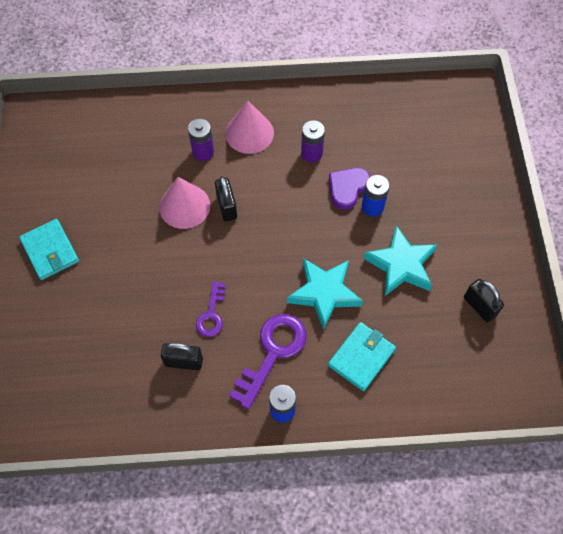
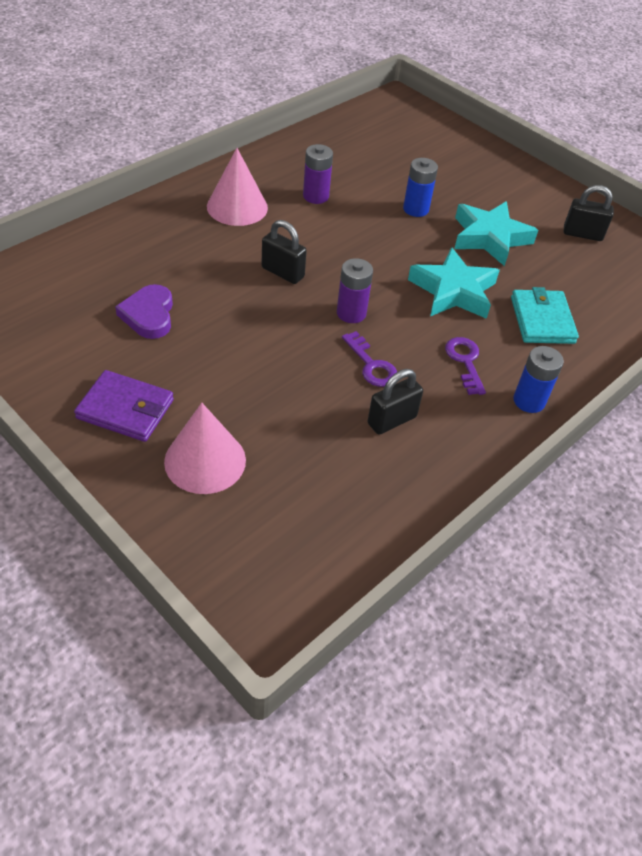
camera: 45 degrees left, 15 degrees down
(50, 251) = (125, 409): turquoise wallet -> purple wallet
(184, 206) = (238, 293): pink cone -> pink cone (205, 460)
(203, 152) = (206, 241): purple battery -> purple battery (351, 313)
(272, 352) = (465, 361): purple key -> purple key, size x0.58
(347, 188) = (378, 206): purple heart -> purple heart (149, 315)

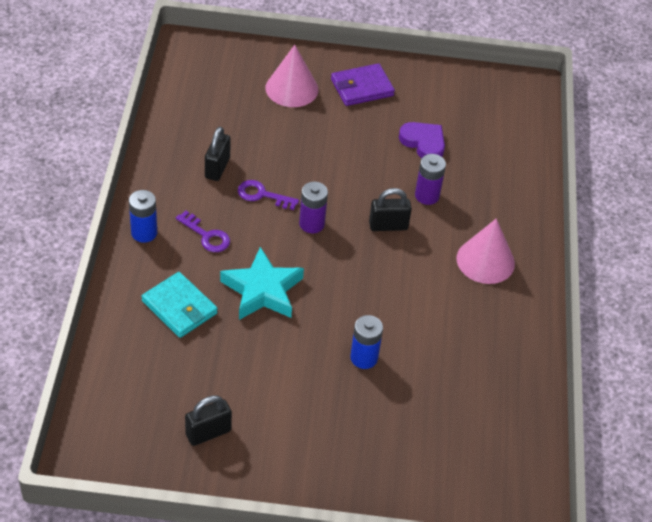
camera: 140 degrees right, 0 degrees up
(315, 196) = (448, 314): purple battery -> purple battery (427, 196)
(489, 238) = (280, 368): turquoise star -> none

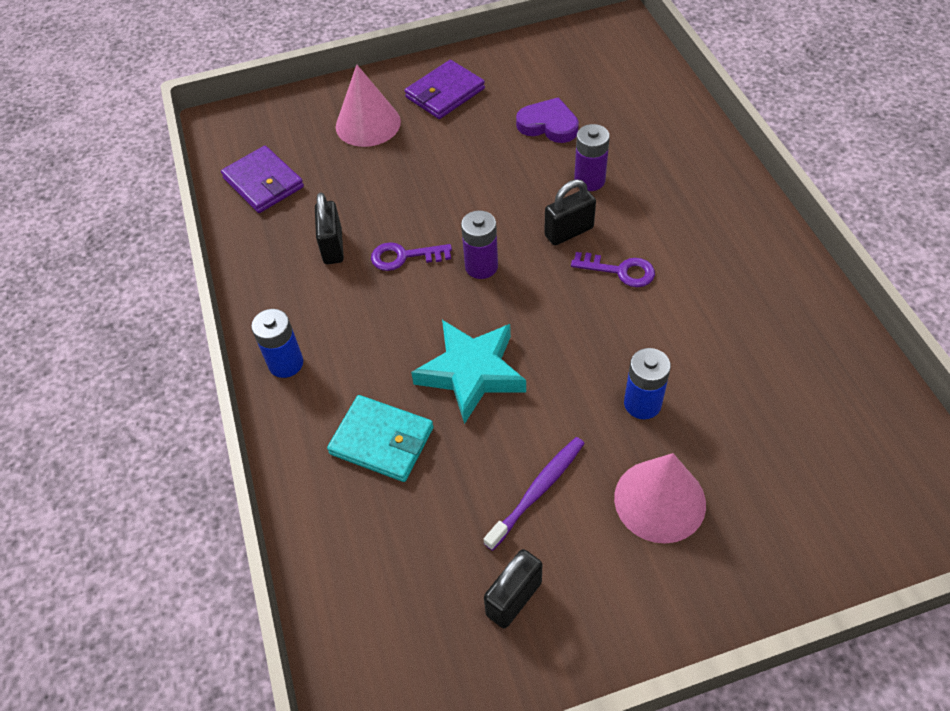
camera: 15 degrees left, 5 degrees up
(193, 102) = (263, 183): none -> purple wallet
(206, 235) = (365, 334): purple key -> purple key (620, 271)
(261, 379) = (538, 491): none -> purple toothbrush
(485, 260) = (700, 226): pink cone -> pink cone (659, 500)

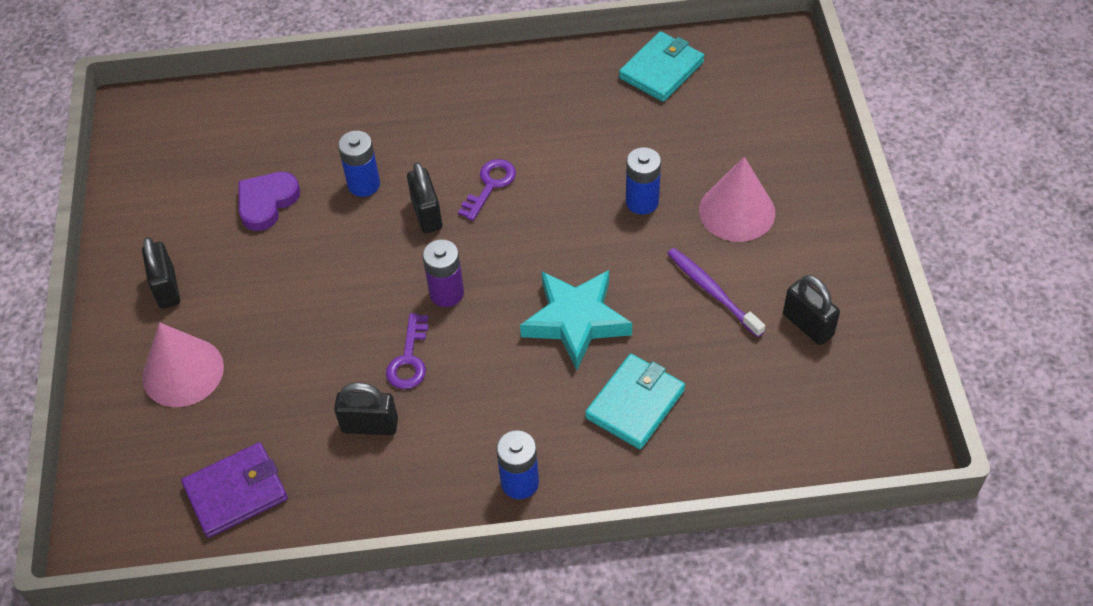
camera: 80 degrees left, 0 degrees up
(445, 93) = (167, 288): purple wallet -> black padlock
(589, 180) = (364, 184): purple battery -> blue battery
(848, 390) = (661, 70): none -> turquoise wallet

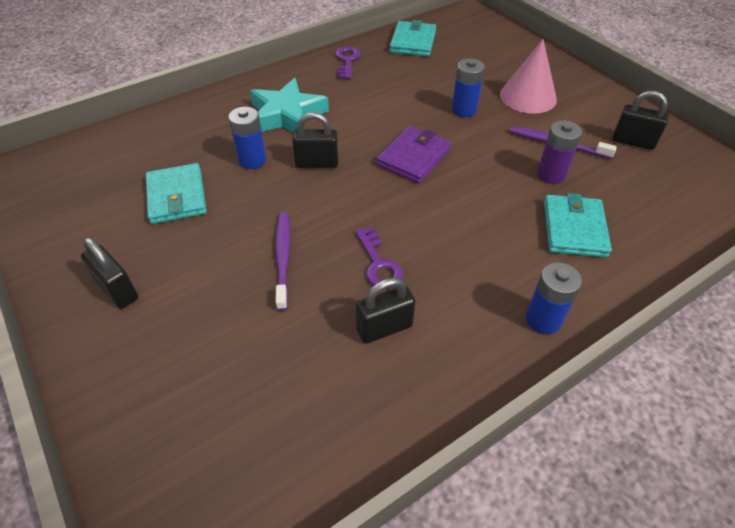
camera: 30 degrees left, 5 degrees down
(183, 372) = (174, 355): pink cone -> none
(236, 492) = (298, 444): purple wallet -> purple wallet (413, 157)
(267, 202) = (176, 196): purple heart -> turquoise wallet
(325, 314) = (283, 257): none -> purple toothbrush
(427, 214) = (317, 163): black padlock -> black padlock turned 45 degrees counterclockwise
(446, 293) = (372, 208): purple battery -> purple battery (551, 174)
(490, 185) = (351, 132): purple key -> purple key (347, 61)
(576, 321) = (484, 192): turquoise star -> turquoise star (287, 115)

